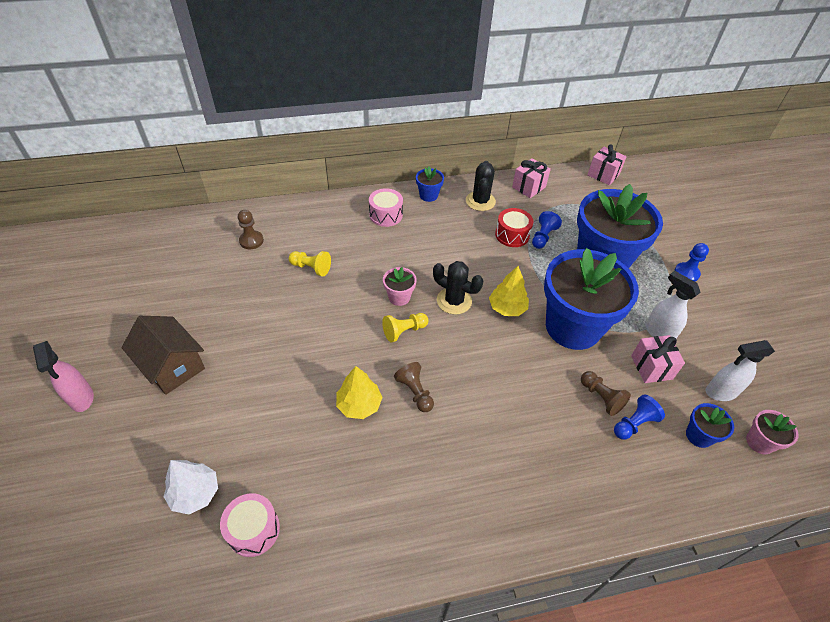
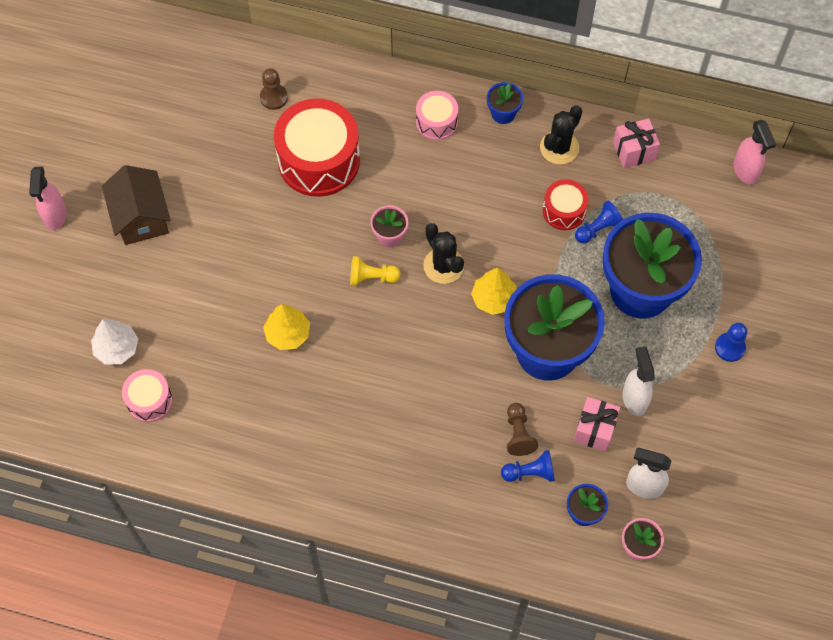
camera: 30 degrees right, 15 degrees up
(311, 268) = (319, 160): yellow pawn -> red drum
(415, 392) = (345, 345): brown pawn -> none
(603, 175) = (745, 171): pink gift -> pink spray bottle

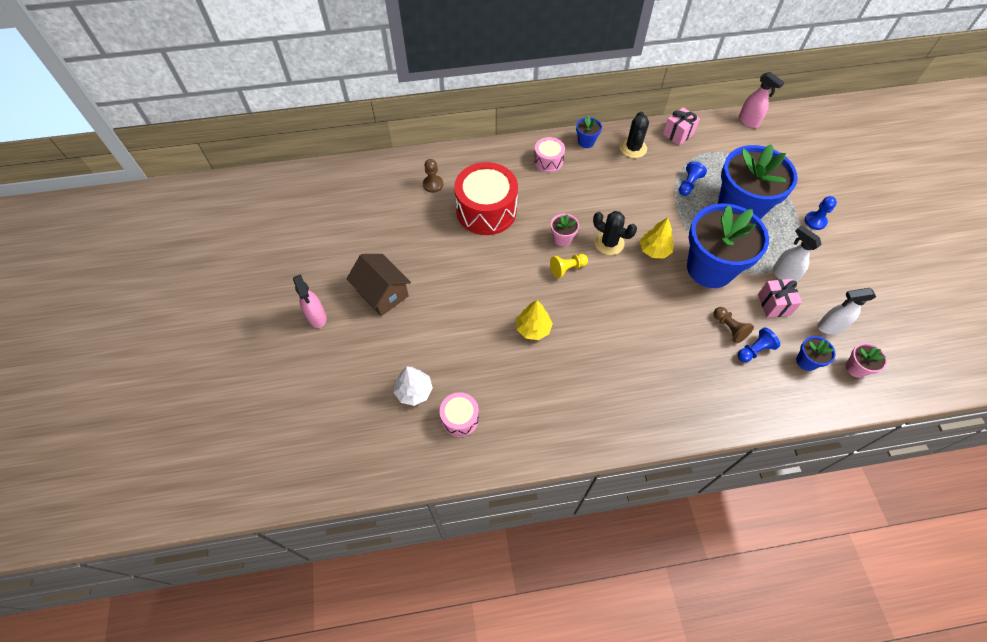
camera: 25 degrees left, 5 degrees down
(564, 211) = (661, 182): red drum -> none

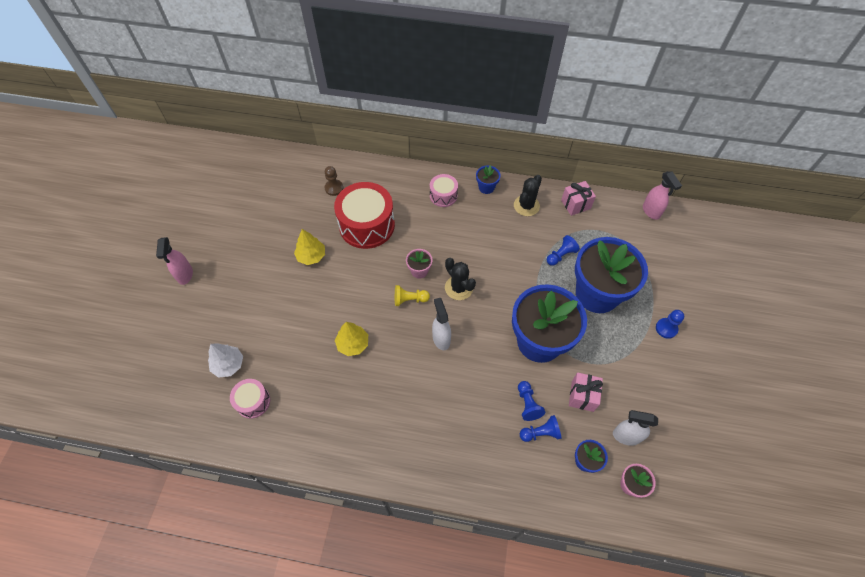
camera: 20 degrees right, 0 degrees up
(382, 293) = (245, 271): brown house -> none
(654, 250) = (496, 307): yellow tree -> yellow tree (311, 256)
(729, 328) = (527, 404): brown pawn -> blue pawn
(783, 275) = (606, 371): white spray bottle -> white spray bottle (441, 338)

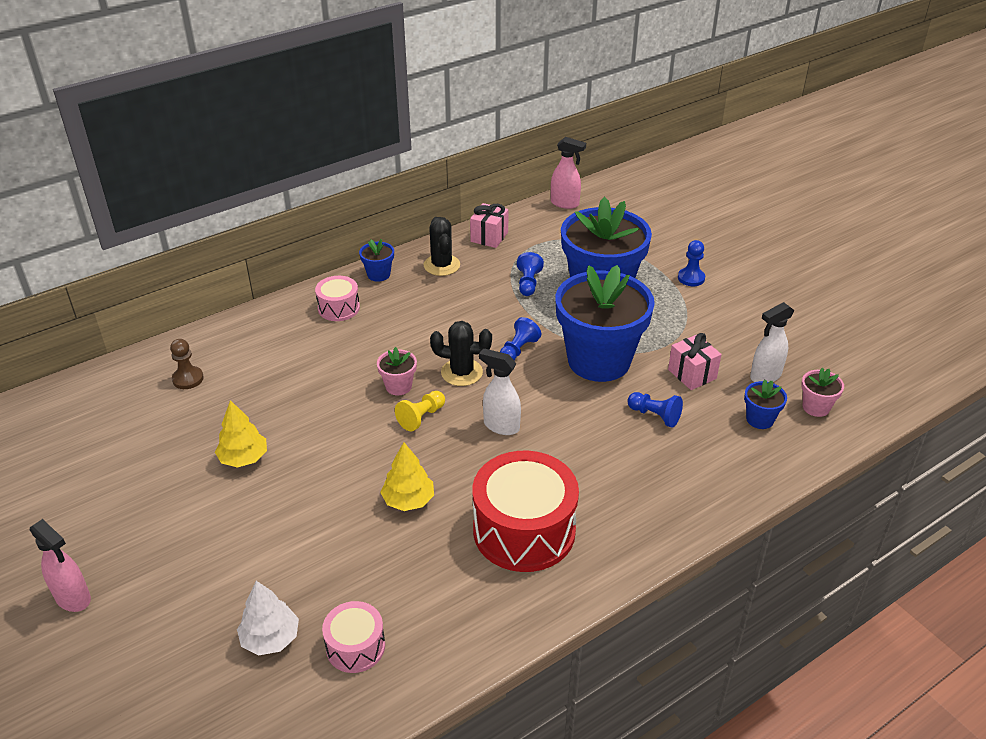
camera: 45 degrees left, 20 degrees down
(367, 225) = (279, 386): red drum -> red drum (524, 530)
(540, 433) = (696, 428): blue pawn -> blue pawn (518, 350)

